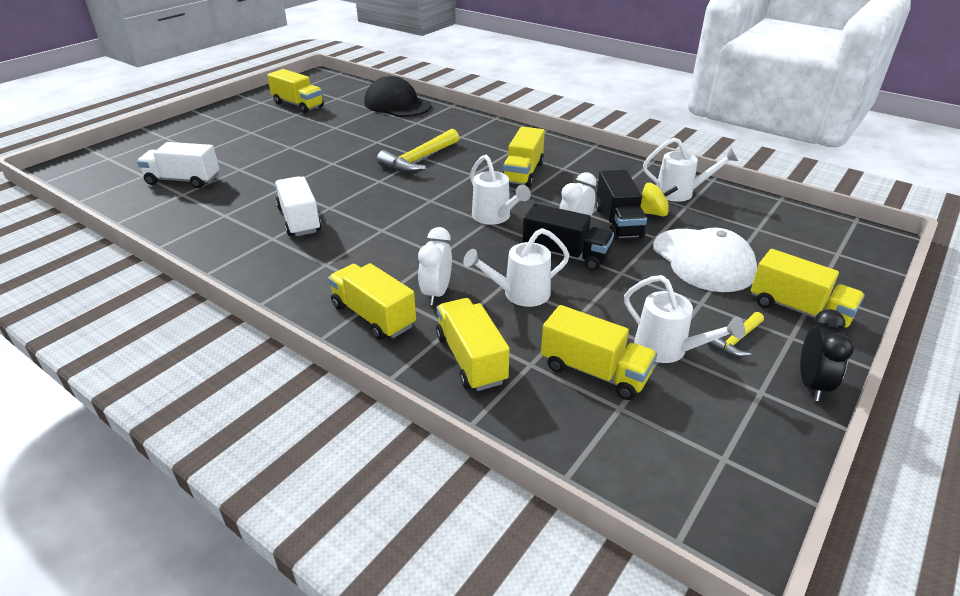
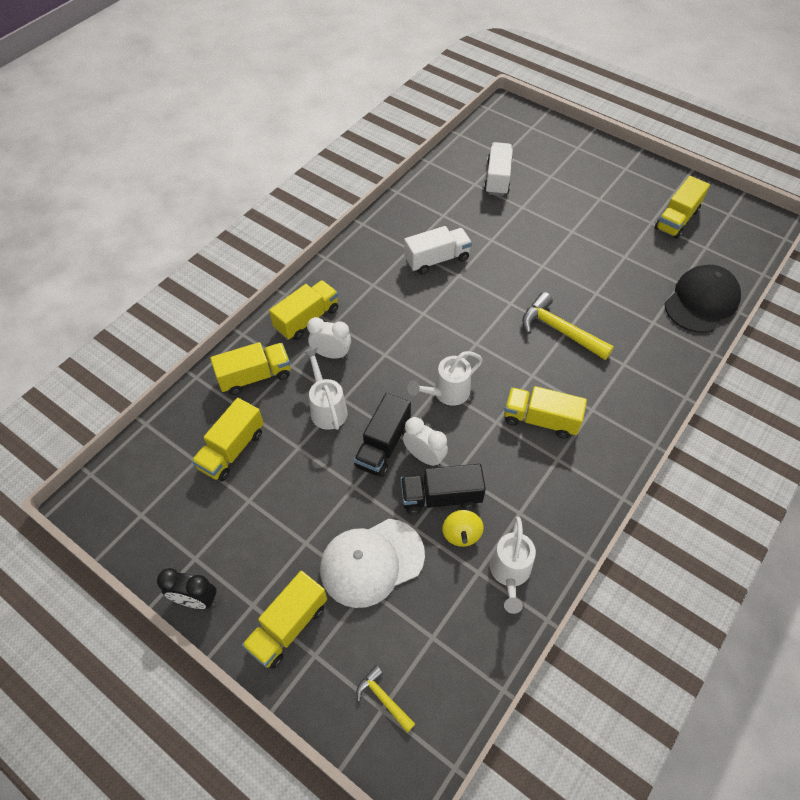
camera: 90 degrees right, 20 degrees up
(667, 350) = (248, 503): white watering can -> none
(736, 340) = (253, 558): yellow hammer -> yellow hammer (383, 698)

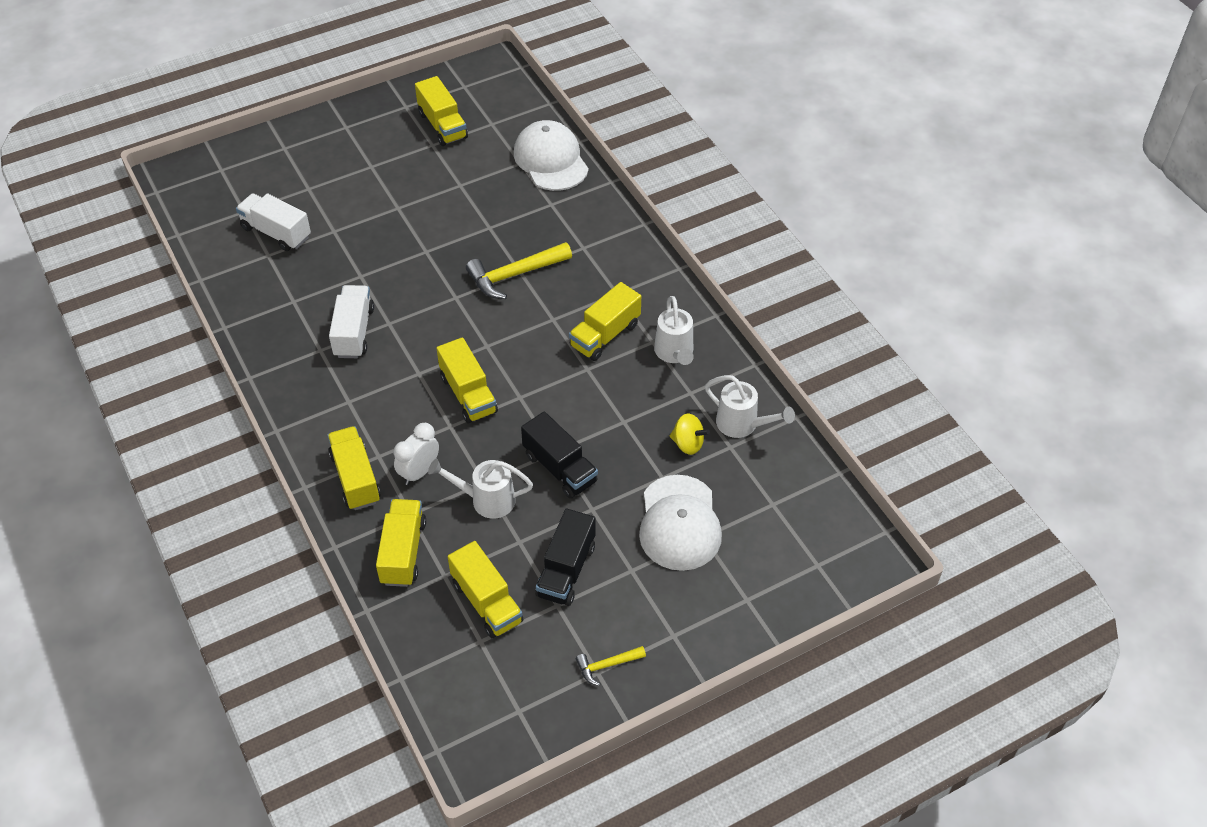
camera: 65 degrees left, 5 degrees down
(196, 599) = (643, 683): black clock -> none
(288, 626) = (709, 612): yellow truck -> yellow truck (468, 394)
(383, 698) = (809, 560): yellow hammer -> yellow hammer (607, 665)
(424, 456) = (592, 440): white clock -> none
(441, 497) = (642, 444): black truck -> black truck (566, 570)
(446, 393) = (531, 393): white watering can -> white watering can (674, 353)
(701, 301) = (551, 160): black cap -> white cap

